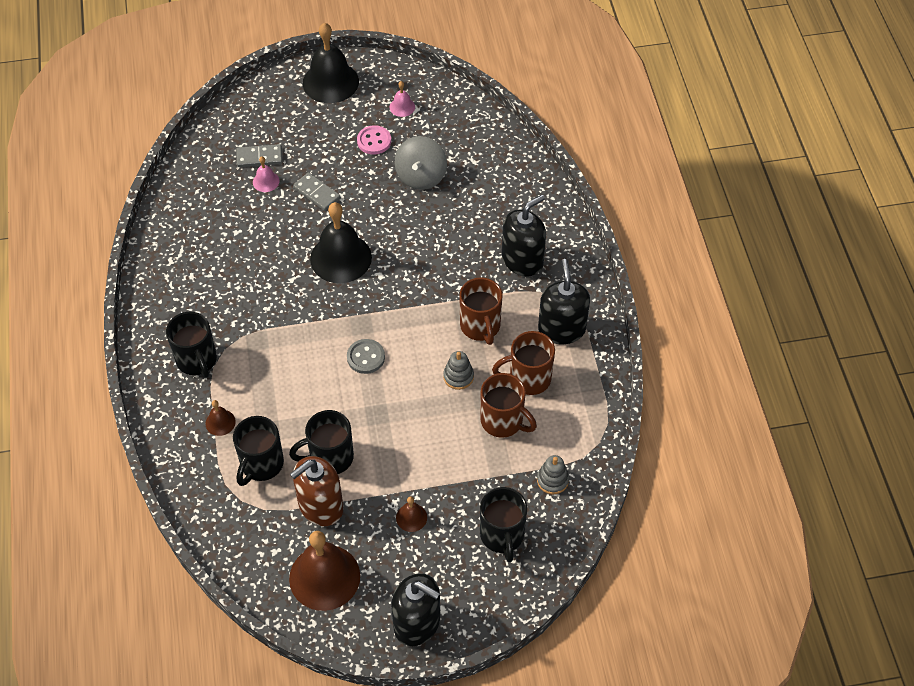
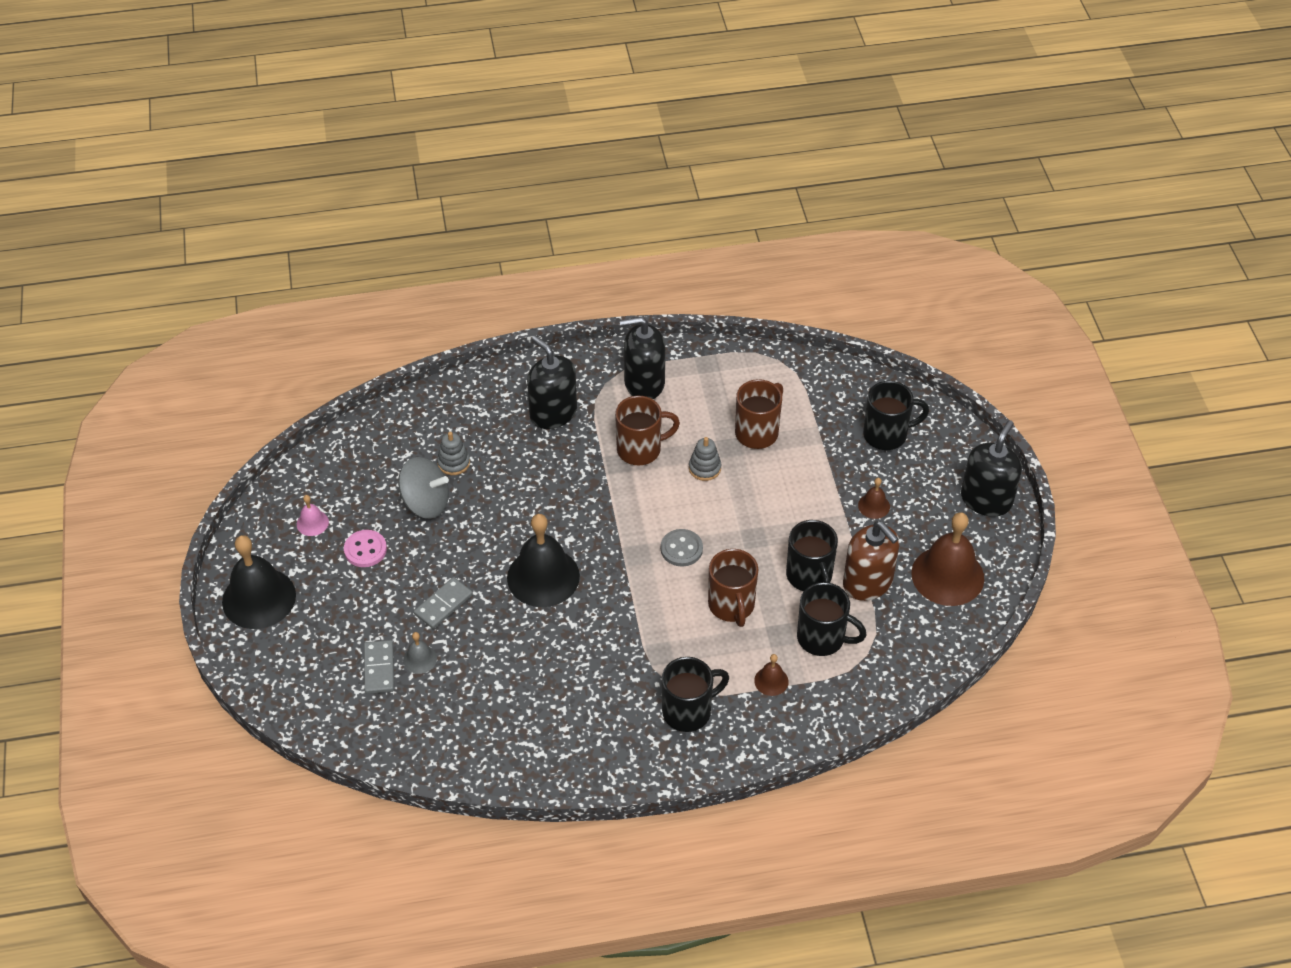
camera: 90 degrees left, 5 degrees down
(266, 181) = (420, 659): pink bell -> grey bell
(528, 379) = (706, 411): brown mug -> brown mug (731, 606)
(552, 480) = (822, 395): grey stacking toy -> grey stacking toy (454, 463)

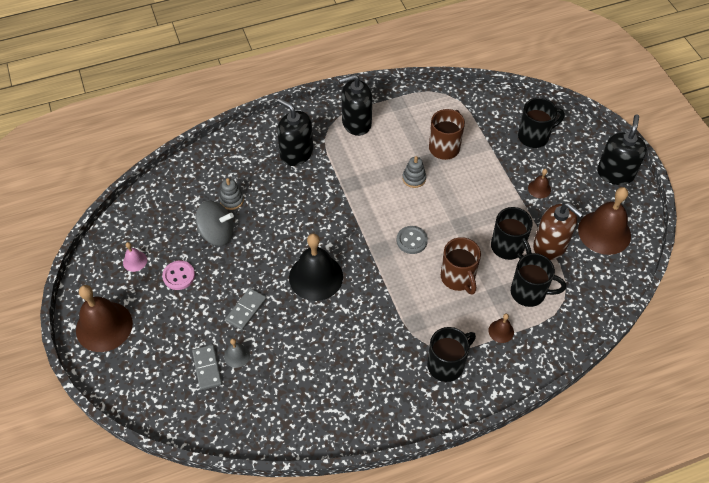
camera: 10 degrees left, 5 degrees up
(259, 598) = (104, 326): black bell -> brown bell
(640, 449) = (365, 171): brown mug -> none

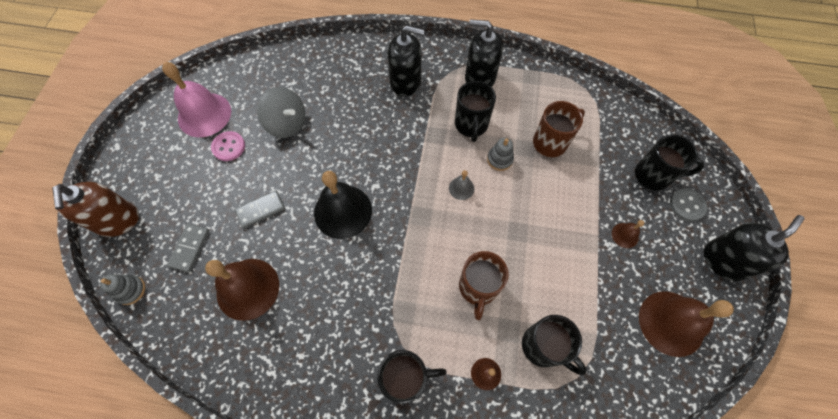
camera: 30 degrees right, 10 degrees up
(104, 326) = (139, 161): brown bell -> brown bell (248, 288)
(135, 261) = (204, 114): pink bell -> pink bell, size x2.21
(232, 200) = (320, 99): grey stacking toy -> grey stacking toy (130, 290)
(237, 355) = (222, 250): grey bell -> grey bell (461, 188)
(296, 153) = (405, 82): black soap dispenser -> black soap dispenser turned 120 degrees clockwise
(411, 240) = (456, 222): grey button -> grey button (687, 205)
(508, 247) = (551, 283): black mug -> black mug (471, 125)
(550, 246) = (599, 305): brown soap dispenser -> brown soap dispenser (118, 221)

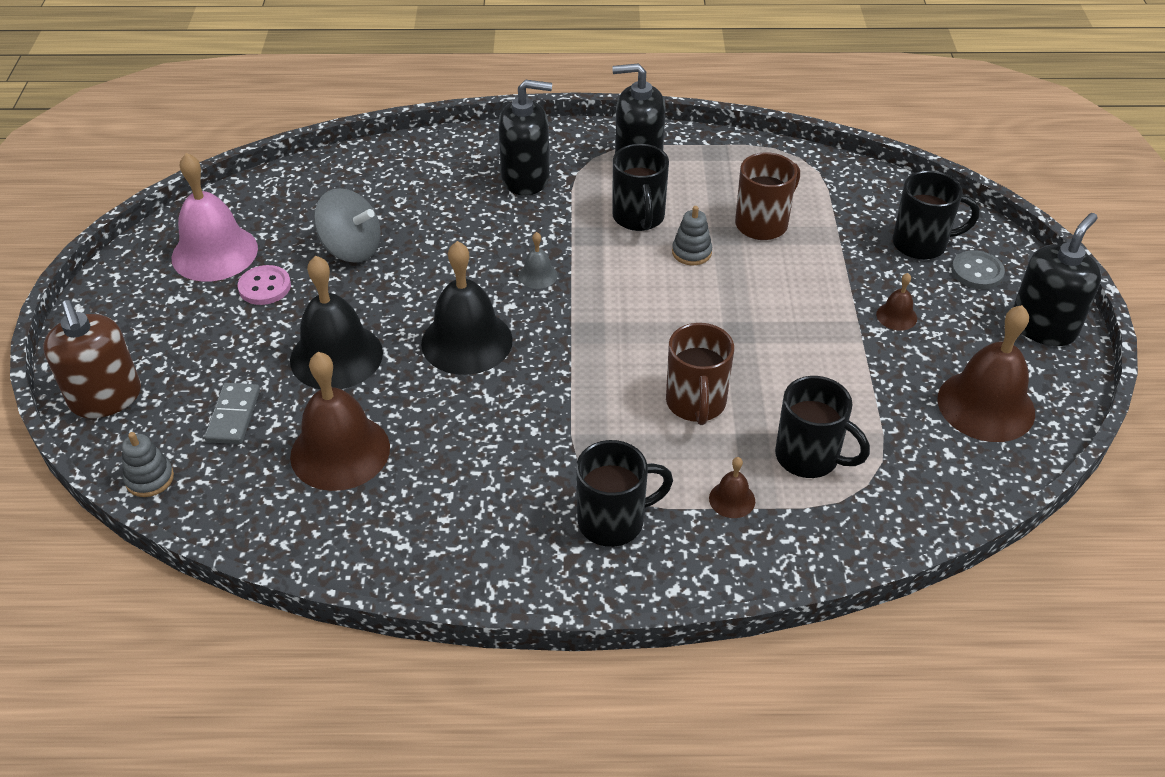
camera: 10 degrees left, 20 degrees down
(260, 210) = (336, 356): grey domino -> black bell
(461, 188) = (642, 292): grey bell -> grey bell (538, 275)

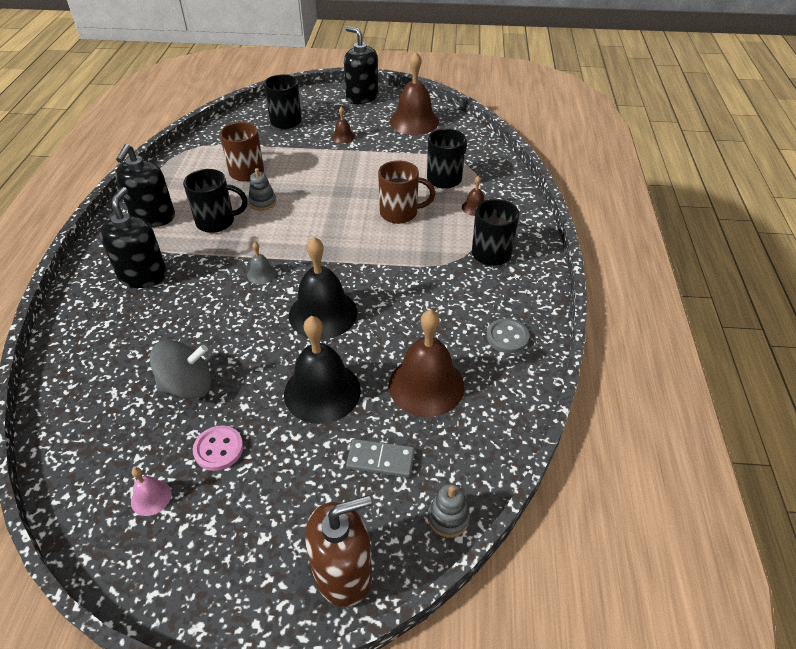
camera: 85 degrees left, 0 degrees up
(214, 253) = (151, 497): pink bell -> pink bell, size x0.45
(351, 248) = (187, 386): grey spinning top -> grey spinning top turned 45 degrees clockwise
(977, 272) = (315, 108): grey button -> grey button (507, 337)

